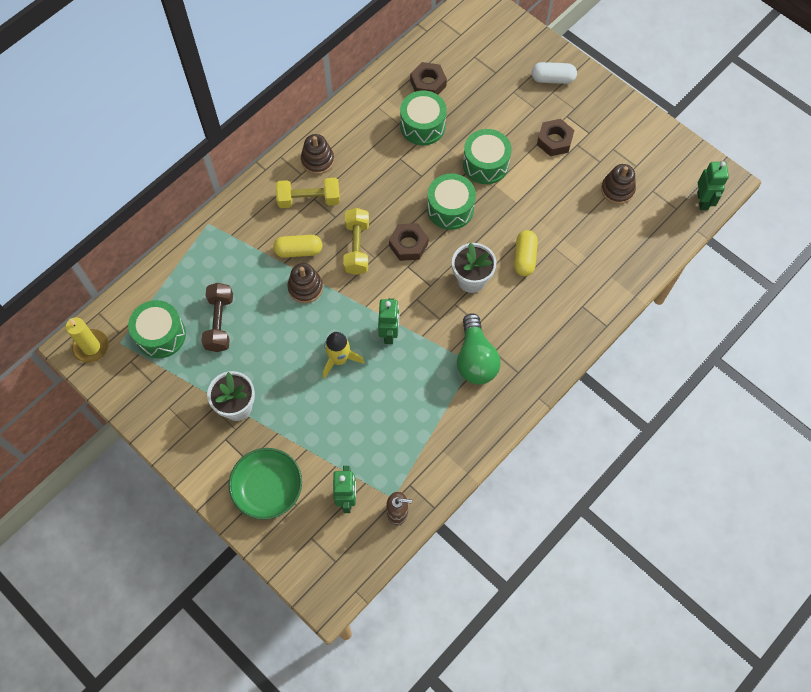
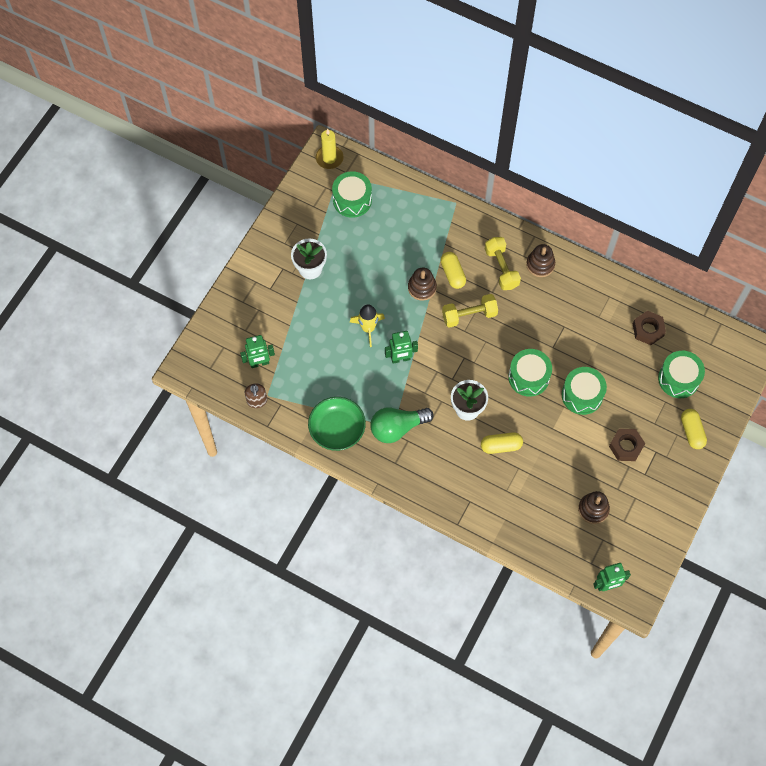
camera: 75 degrees right, 0 degrees up
(220, 323) = (374, 237): brown dumbbell -> none
(268, 488) = (253, 308): green bowl -> green bowl (337, 429)
(408, 245) = (484, 353): brown nut -> none
(422, 126) = (603, 336): green drum -> green drum (678, 379)
(552, 79) = (691, 432): white capsule -> yellow capsule

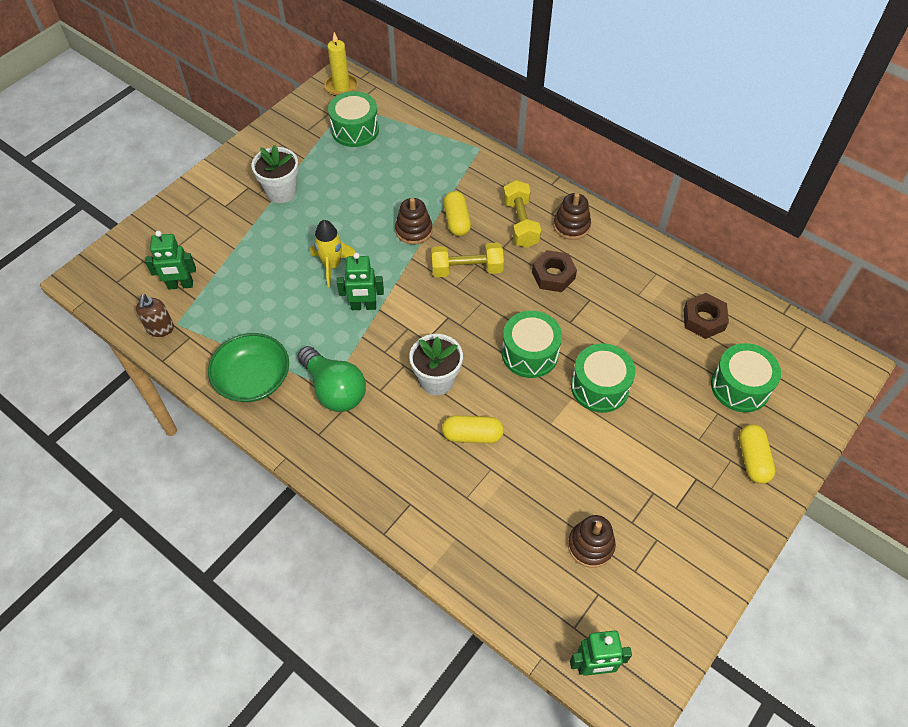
camera: 10 degrees right, 10 degrees down
(397, 428) = (334, 390): green light bulb -> green light bulb turned 120 degrees counterclockwise
(626, 446) = (652, 464): brown nut -> brown nut (553, 275)

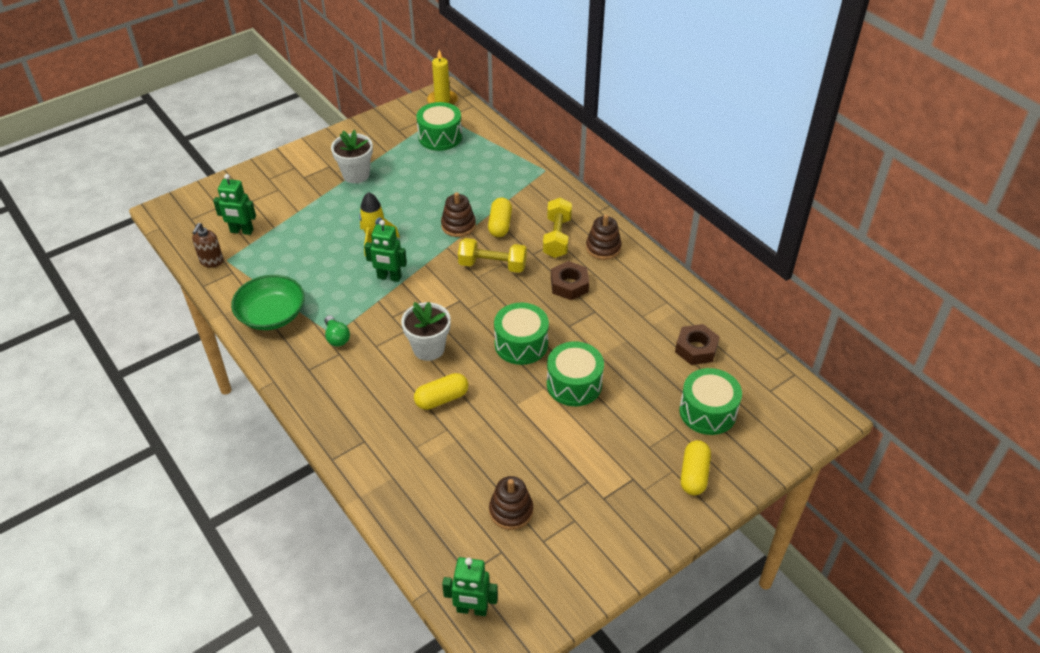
camera: 15 degrees right, 10 degrees down
(334, 390) = (337, 337): green light bulb -> green light bulb, size x0.53
(472, 435) = (441, 399): yellow capsule -> yellow capsule turned 45 degrees counterclockwise

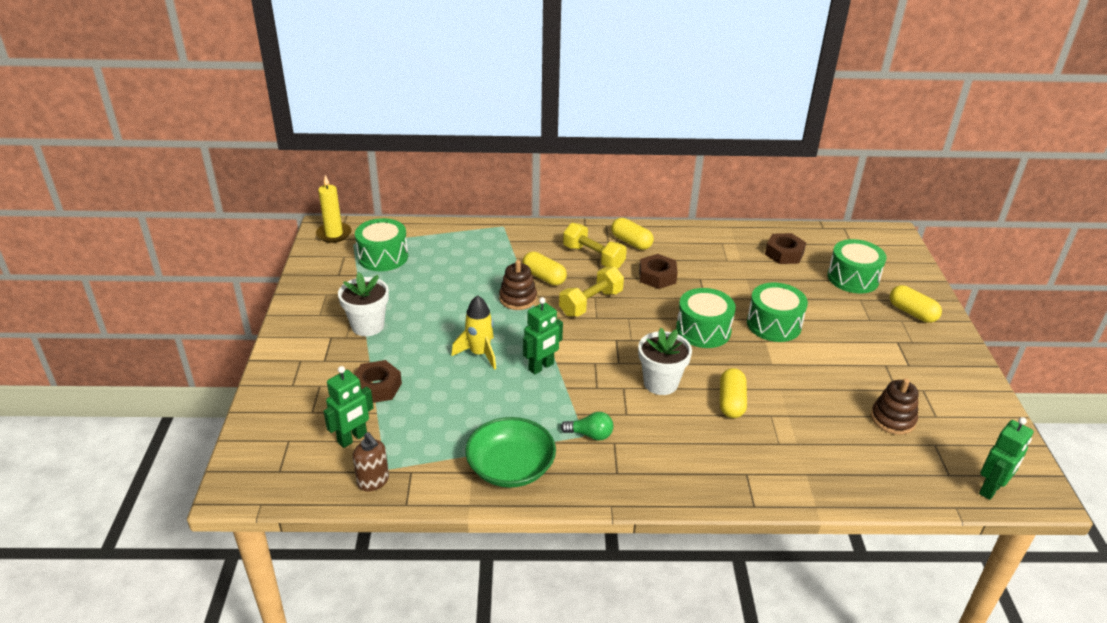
camera: 55 degrees left, 10 degrees down
(298, 214) = (377, 387): none -> brown nut
(603, 248) = (631, 242): brown stacking toy -> yellow capsule

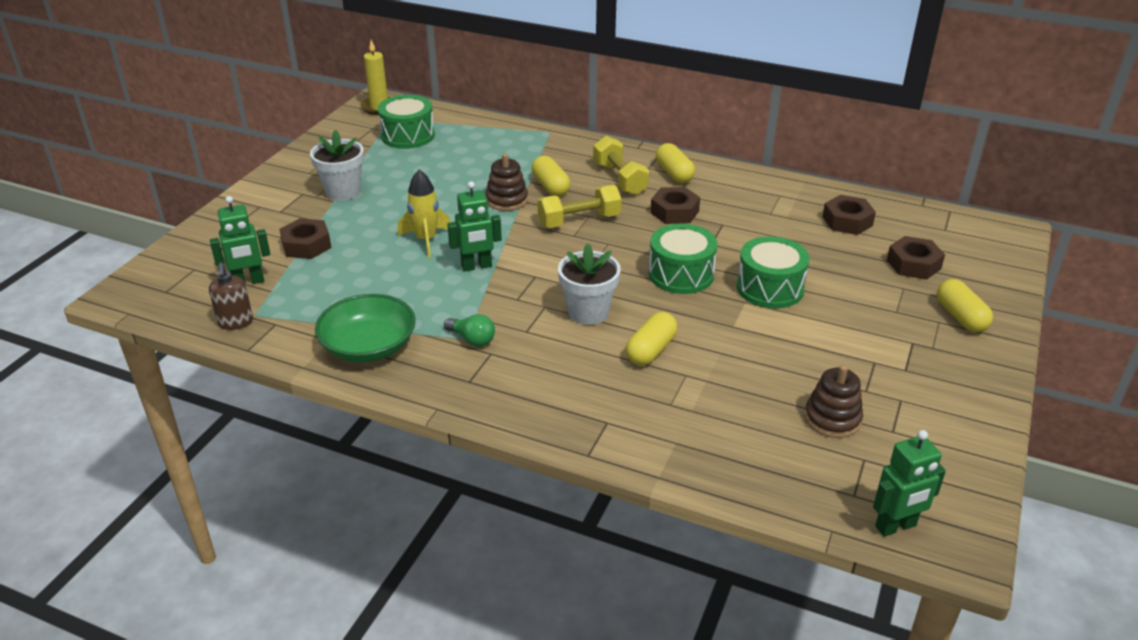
camera: 25 degrees right, 0 degrees up
(853, 278) = (913, 264): green drum -> brown nut

